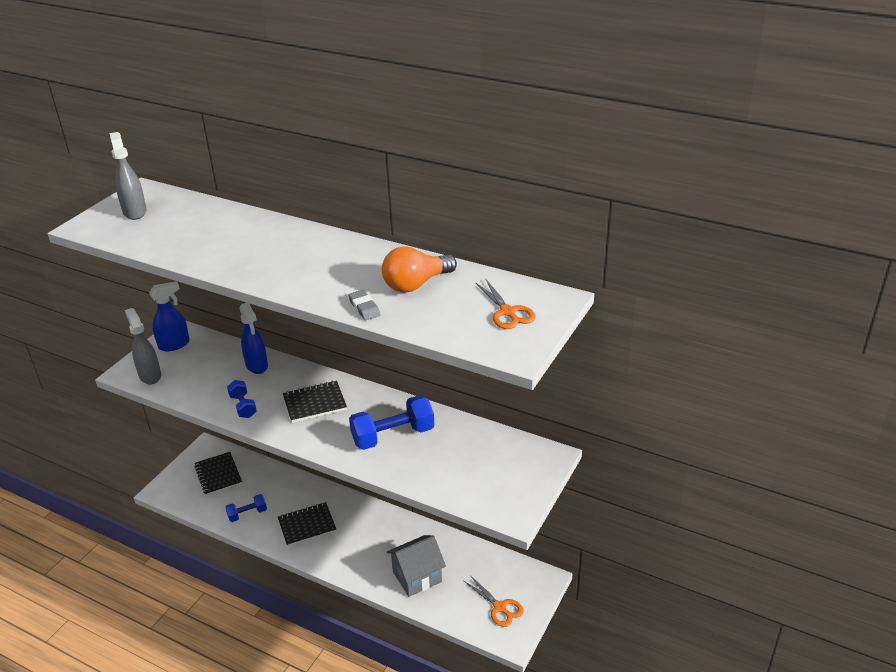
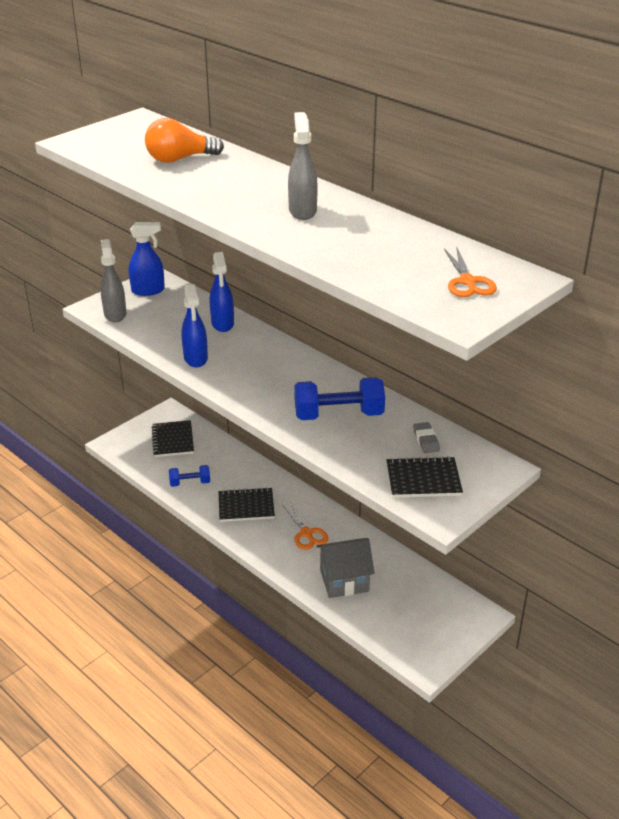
camera: 15 degrees right, 0 degrees up
(135, 212) = (124, 136): grey spray bottle -> grey spray bottle (302, 211)
(243, 406) = (196, 358): blue dumbbell -> blue spray bottle
(314, 403) = (268, 369): black notebook -> black notebook (423, 479)
(364, 308) = (316, 253): grey eraser -> grey eraser (426, 440)
(416, 284) = (379, 241): orange light bulb -> orange light bulb (179, 159)
(499, 607) = (423, 631): orange scissors -> orange scissors (306, 533)

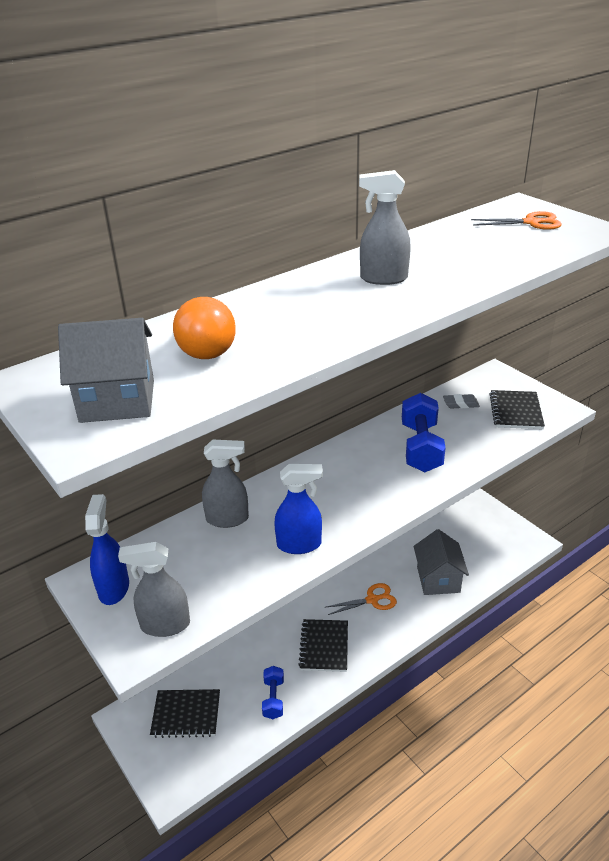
camera: 80 degrees left, 0 degrees up
(112, 144) = (117, 401): none -> grey house
(222, 324) = (227, 519): blue spray bottle -> grey spray bottle

